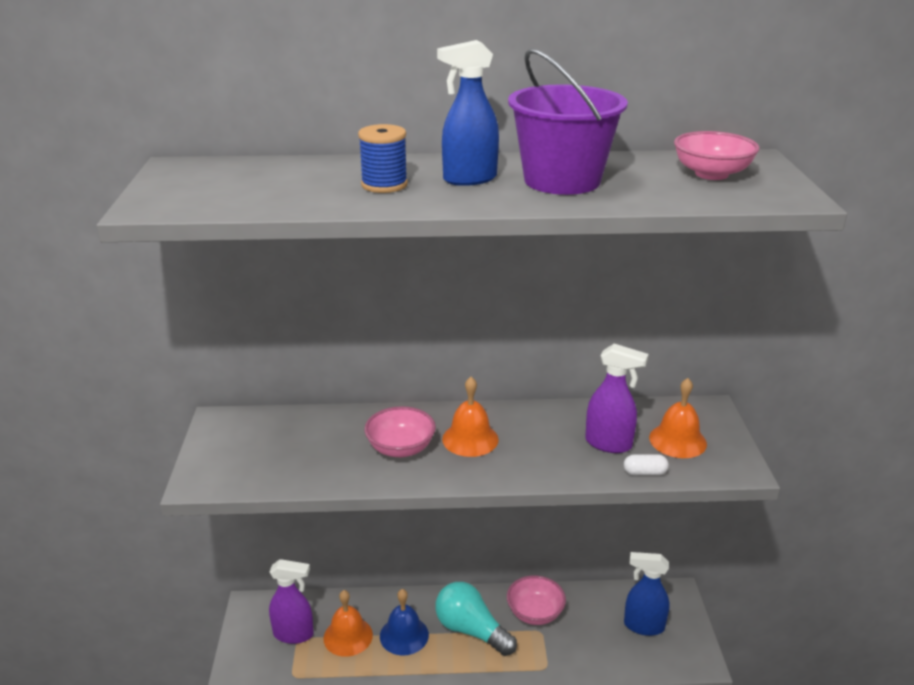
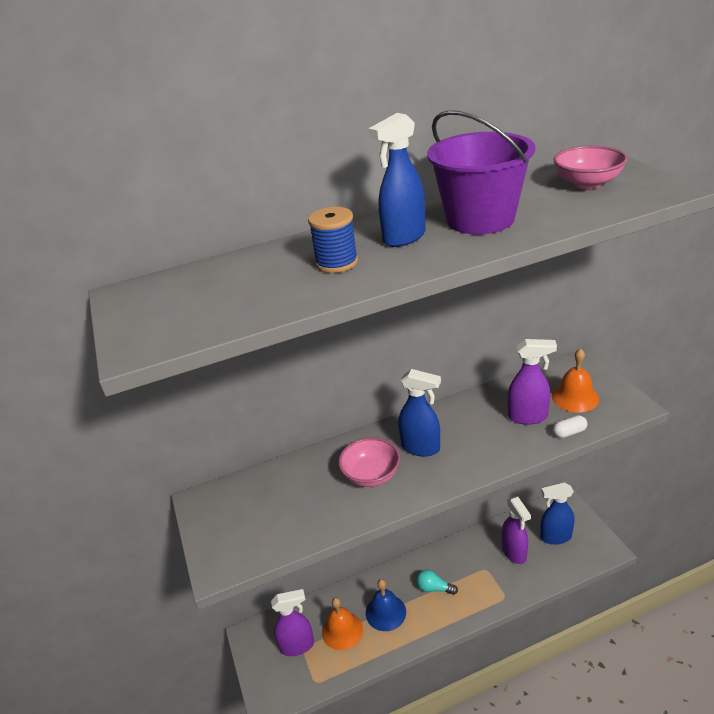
camera: 15 degrees left, 5 degrees up
(470, 439) = (421, 448): orange bell -> blue spray bottle
(471, 630) = (434, 588): turquoise light bulb -> turquoise light bulb, size x0.54
(535, 613) = (474, 556): pink bowl -> none
(584, 625) = (514, 552): none -> purple spray bottle

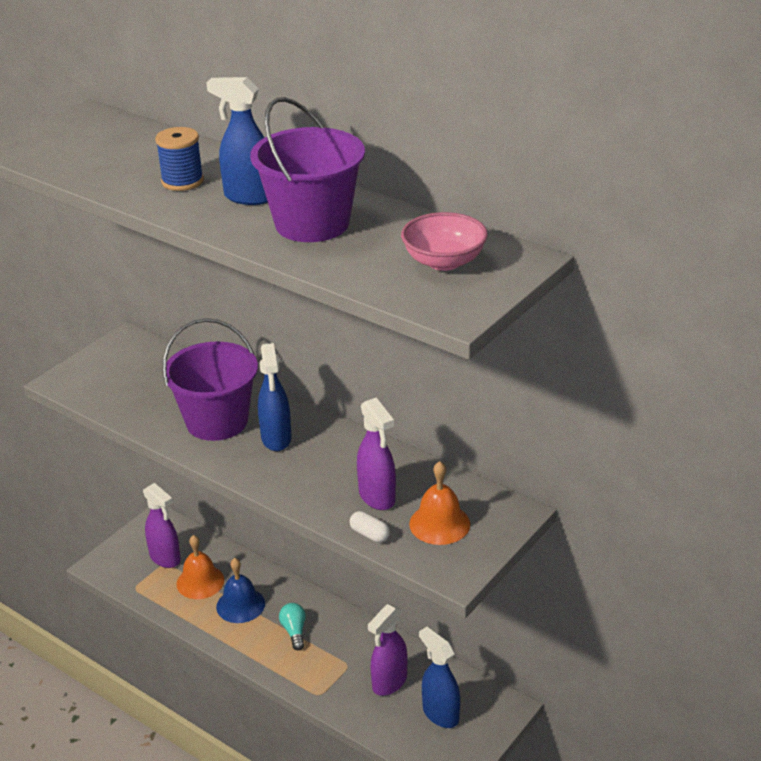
camera: 55 degrees right, 0 degrees up
(371, 475) = (217, 421): pink bowl -> purple bucket

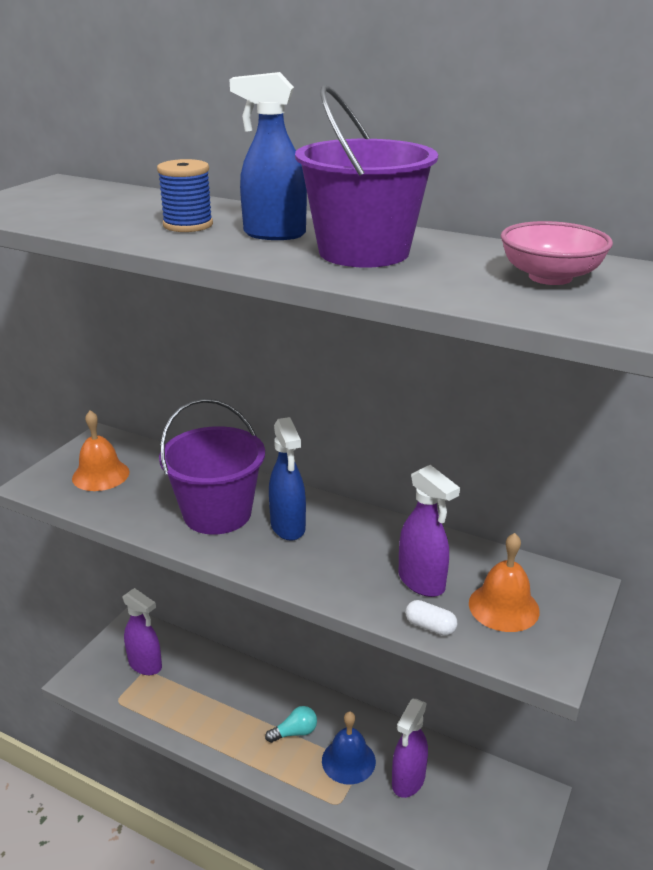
camera: 10 degrees left, 5 degrees down
(200, 582) = (186, 687): orange bell -> orange bell (100, 475)
(240, 605) = (232, 708): blue bell -> blue bell (348, 760)
(294, 631) = (295, 732): turquoise light bulb -> turquoise light bulb turned 90 degrees clockwise
(440, 714) = (471, 812): blue spray bottle -> none

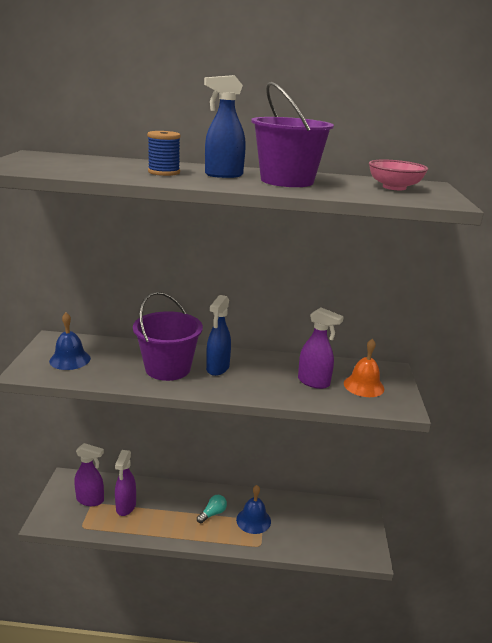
camera: 25 degrees left, 5 degrees down
(100, 475) = (70, 359): orange bell -> blue bell
(288, 527) = (217, 368): blue spray bottle -> blue spray bottle turned 60 degrees clockwise
(408, 781) = (293, 521): purple spray bottle -> purple spray bottle (126, 507)
(430, 626) = (334, 402): white capsule -> none

